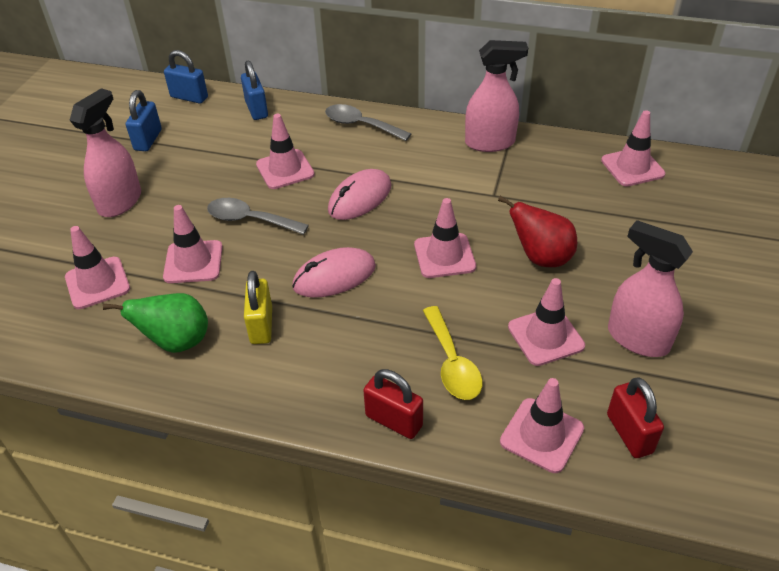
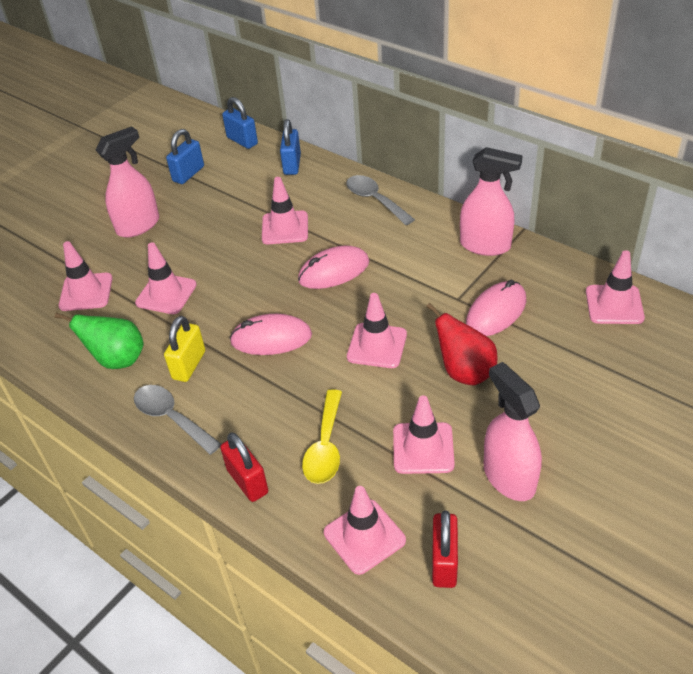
camera: 25 degrees right, 0 degrees up
(250, 220) = (231, 268): grey spoon -> grey spoon (172, 418)
(536, 198) = (496, 312): none -> pink mouse

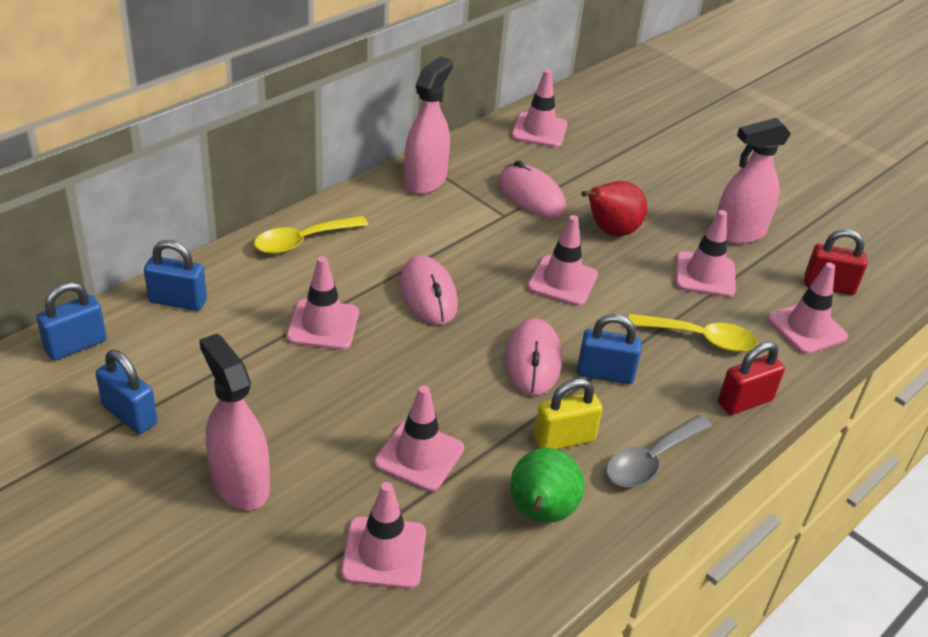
camera: 90 degrees left, 5 degrees down
(189, 365) = (564, 439): yellow padlock -> yellow padlock turned 45 degrees counterclockwise
(264, 383) = (605, 374): none -> blue padlock
(375, 200) = (303, 241): grey spoon -> yellow spoon

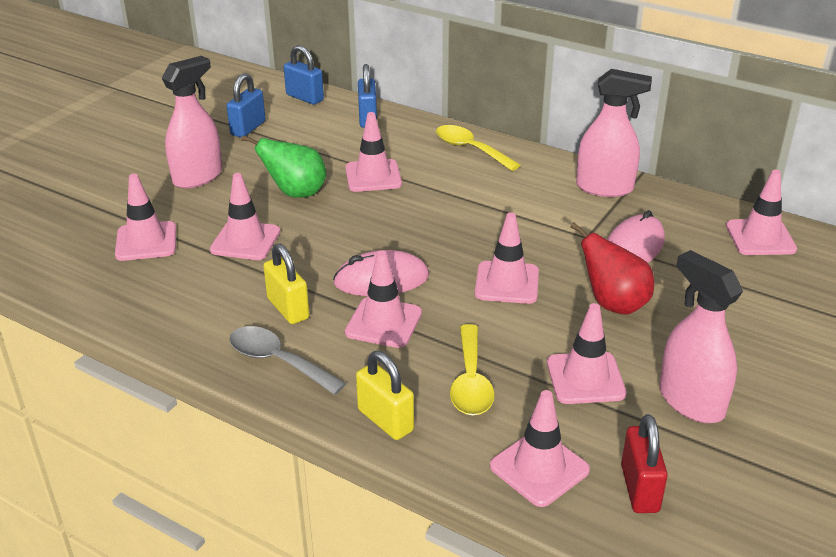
camera: 80 degrees right, 5 degrees down
(428, 294) = (439, 215): pink mouse -> none
(540, 513) = (199, 306): green pear -> green pear (295, 193)
(605, 374) = (383, 323): blue padlock -> pink traffic cone
(745, 401) = (385, 420): red padlock -> yellow padlock

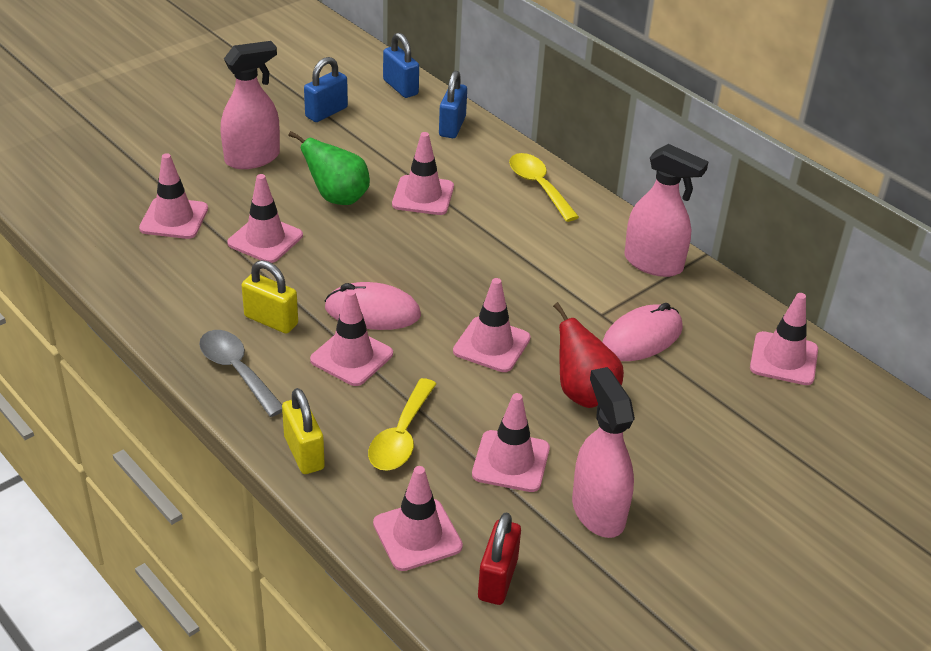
camera: 15 degrees right, 5 degrees up
(288, 308) = (271, 320): yellow padlock -> yellow padlock turned 45 degrees counterclockwise

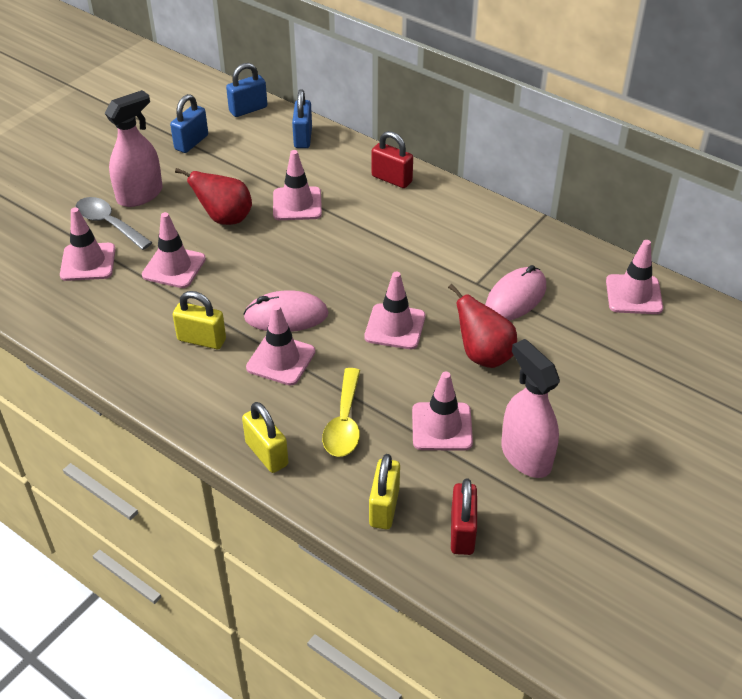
camera: 10 degrees left, 5 degrees up
(237, 371) = (186, 391): grey spoon -> grey spoon (109, 224)
(337, 198) = (225, 218): green pear -> red pear
(400, 87) = (248, 109): blue padlock -> blue padlock turned 75 degrees counterclockwise
(417, 535) = (384, 507): pink traffic cone -> yellow padlock
(539, 186) = (391, 179): yellow spoon -> red padlock
(653, 263) = (505, 230): pink spray bottle -> none

